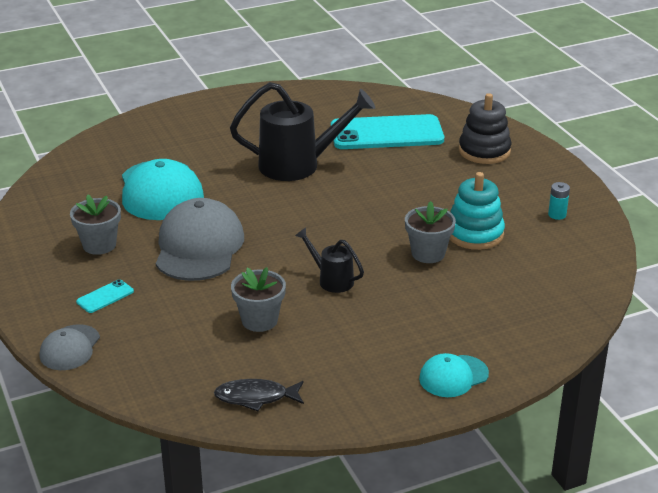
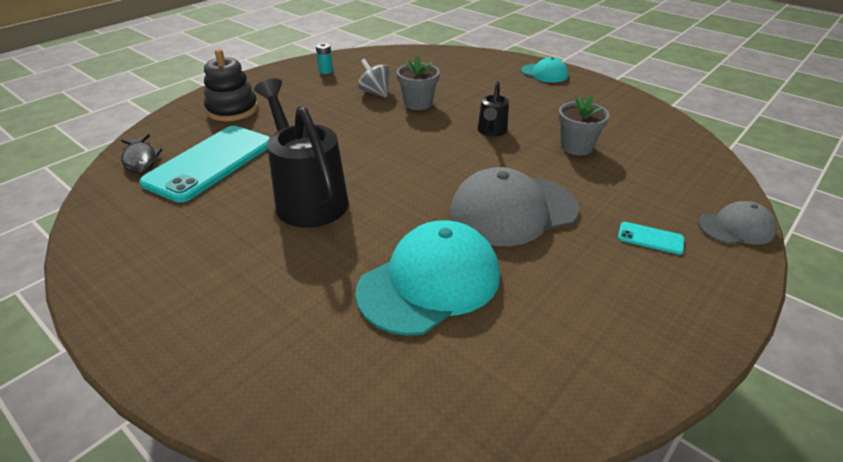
camera: 115 degrees left, 5 degrees up
(99, 245) = (580, 283): grey flower pot -> none
(256, 397) = (653, 125): black fish -> black fish (140, 159)
(386, 133) = (210, 163): turquoise phone -> turquoise phone turned 60 degrees clockwise
(474, 234) = (375, 92): turquoise stacking toy -> grey spinning top

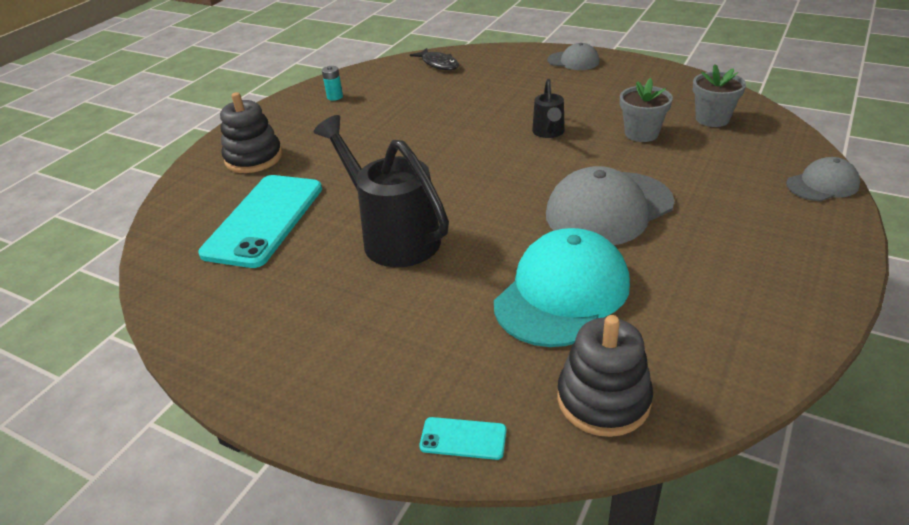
camera: 10 degrees left, 0 degrees up
(140, 159) = (182, 231): black fish -> black fish (438, 64)
(375, 92) = (404, 112): grey spinning top -> none
(416, 400) = (603, 399): none -> black stacking toy
(418, 103) = (456, 116): grey flower pot -> grey flower pot (712, 119)
(544, 73) = (573, 61): turquoise cap -> grey cap
(650, 238) = (750, 210): turquoise phone -> turquoise phone (463, 438)

